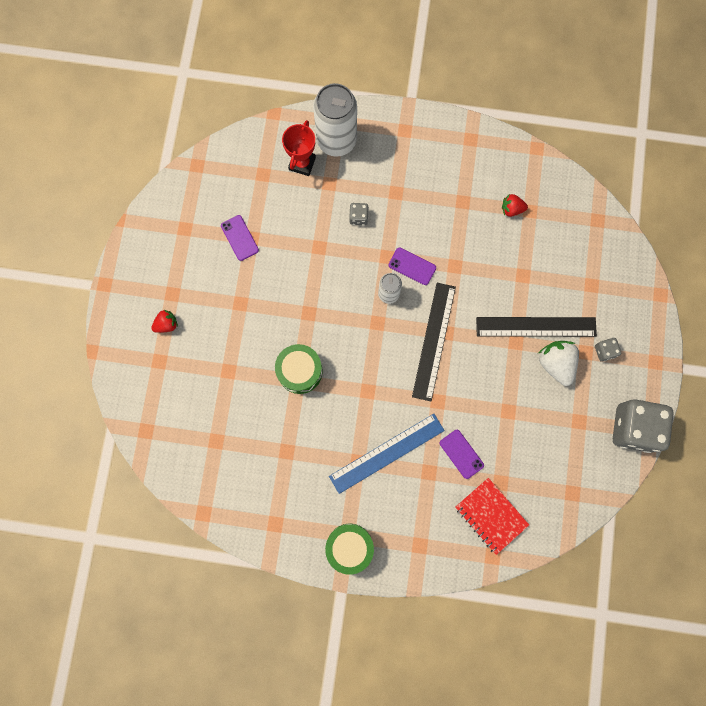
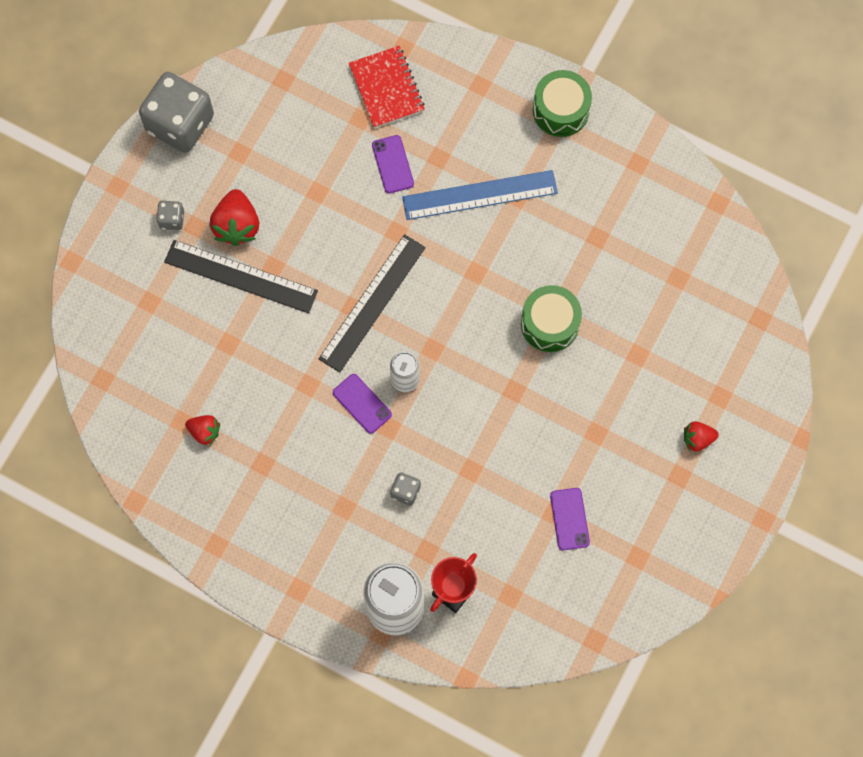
camera: 160 degrees left, 5 degrees down
(556, 364) = (237, 225): white strawberry -> red strawberry

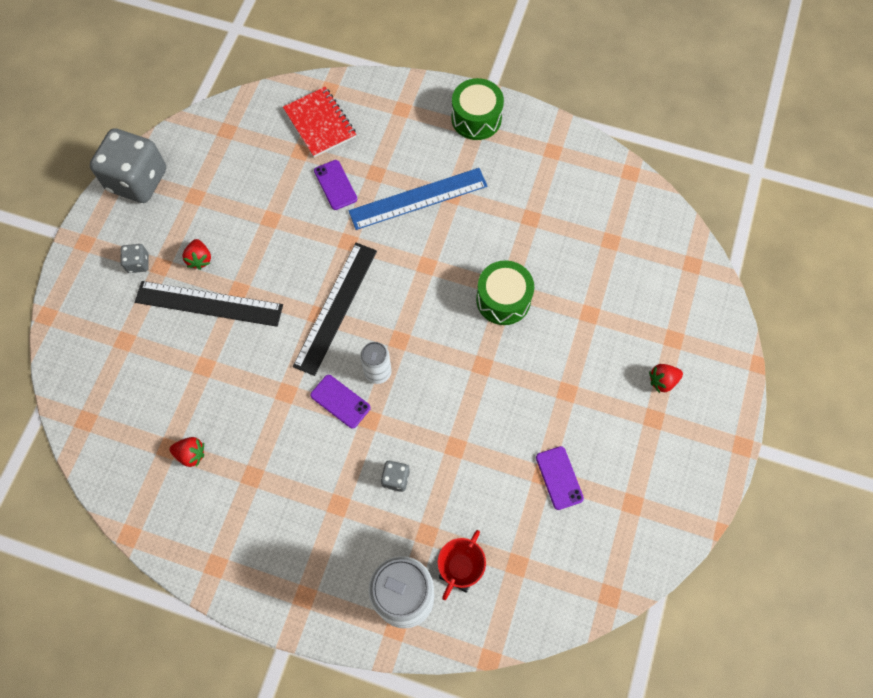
camera: 10 degrees left, 5 degrees down
(237, 225) = (199, 259): red strawberry -> red strawberry, size x0.59

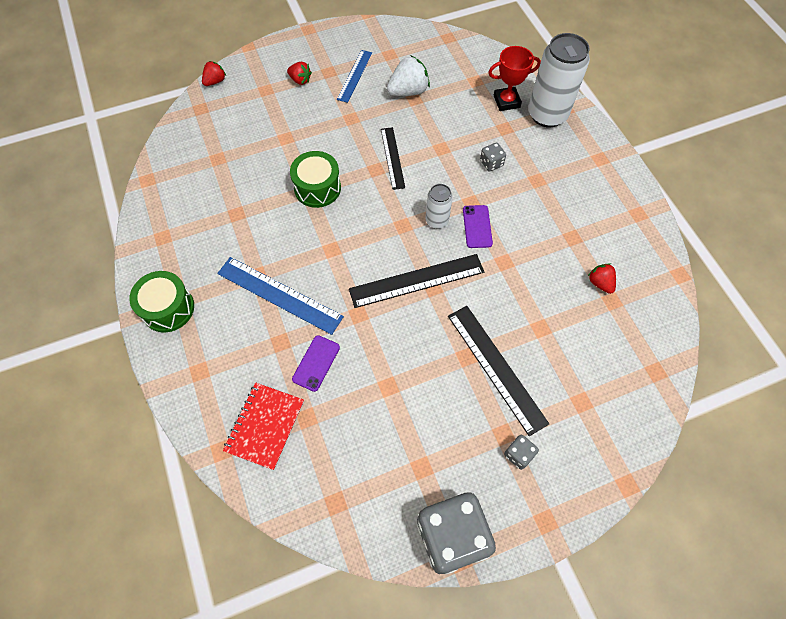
camera: 130 degrees left, 5 degrees down
(199, 259) = (470, 409): red strawberry -> red strawberry (215, 81)
(483, 391) = (392, 158): none -> black ruler
(559, 478) = (408, 91): purple phone -> white strawberry
(626, 440) = (354, 76): none -> blue ruler

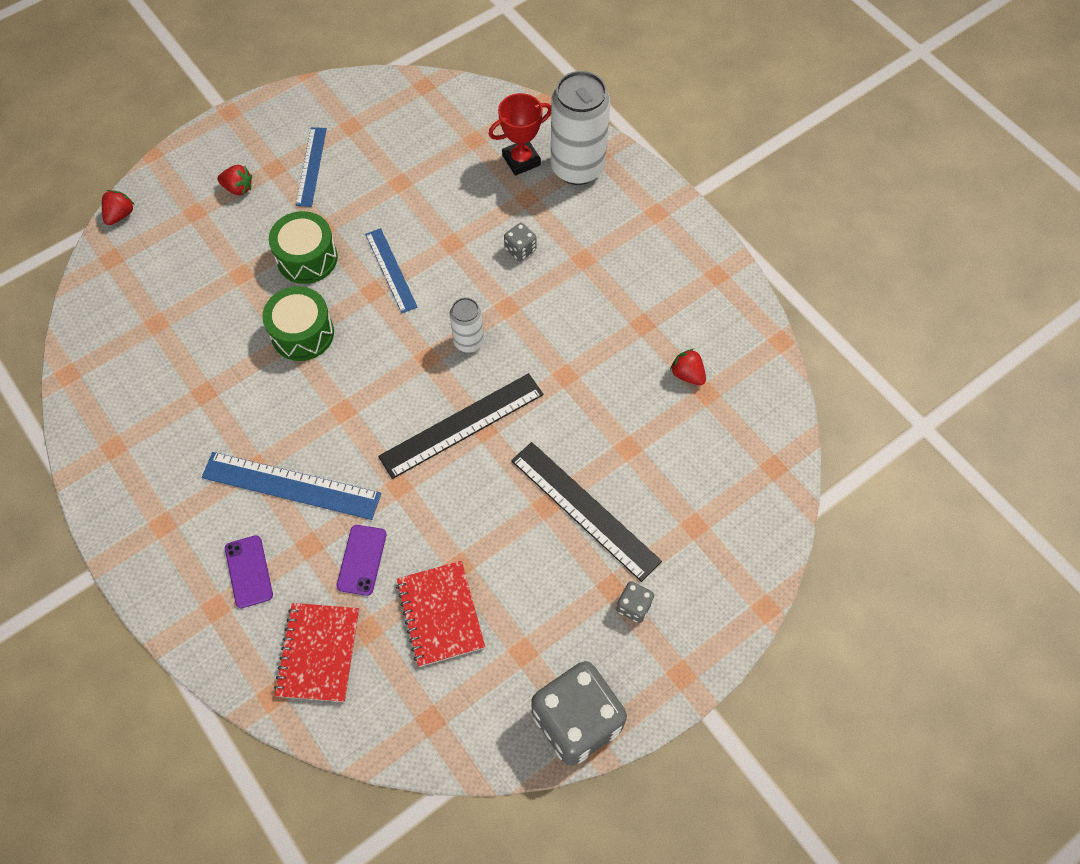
camera: 15 degrees left, 0 degrees up
(168, 308) = (150, 538): green drum -> green drum (307, 258)
(365, 420) = (440, 614): none -> red notebook
(392, 158) = (391, 270): black ruler -> blue ruler
(408, 91) = (389, 173): white strawberry -> none
(477, 226) = (521, 337): purple phone -> purple phone (249, 571)

